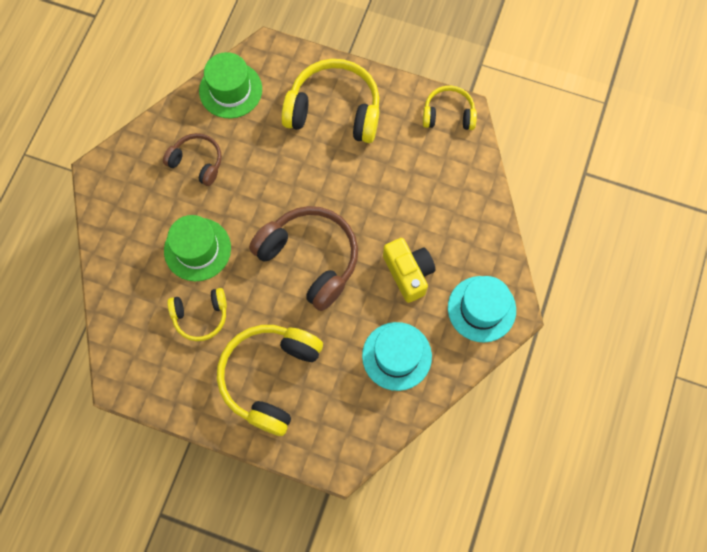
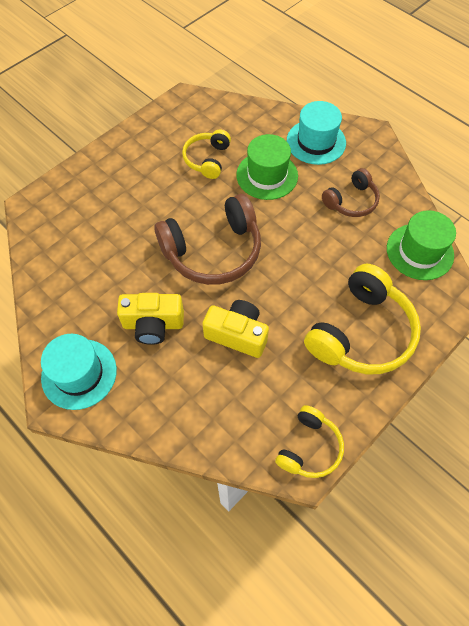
camera: 115 degrees right, 10 degrees down
(270, 377) = (128, 186): yellow headphones -> none
(383, 202) = (237, 334): none -> yellow camera
(396, 356) = (84, 281): turquoise hat -> turquoise hat (316, 142)

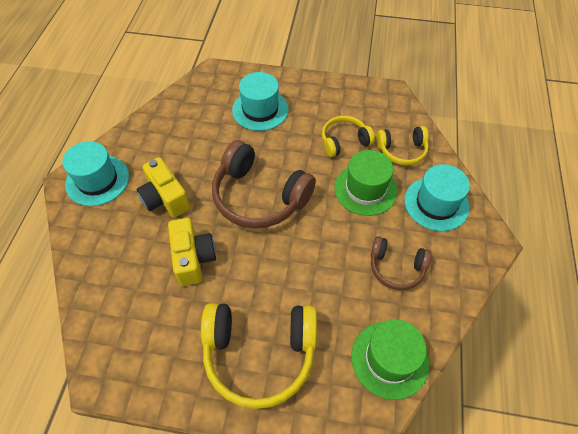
camera: 55 degrees right, 5 degrees down
(116, 196) = (260, 110): none -> turquoise hat
(309, 447) = (120, 373): yellow headphones -> yellow headphones (402, 151)

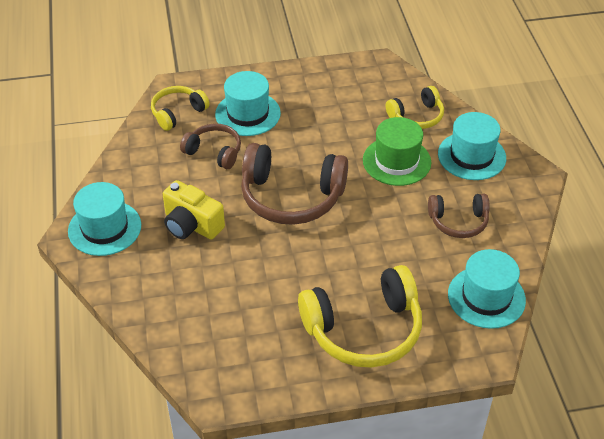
camera: 20 degrees left, 10 degrees down
(193, 258) = (253, 270): yellow camera -> none
(216, 137) = (214, 152): none -> brown headphones
(344, 141) = (353, 122): yellow headphones -> yellow headphones (178, 113)
(389, 359) = (486, 297): green hat -> turquoise hat

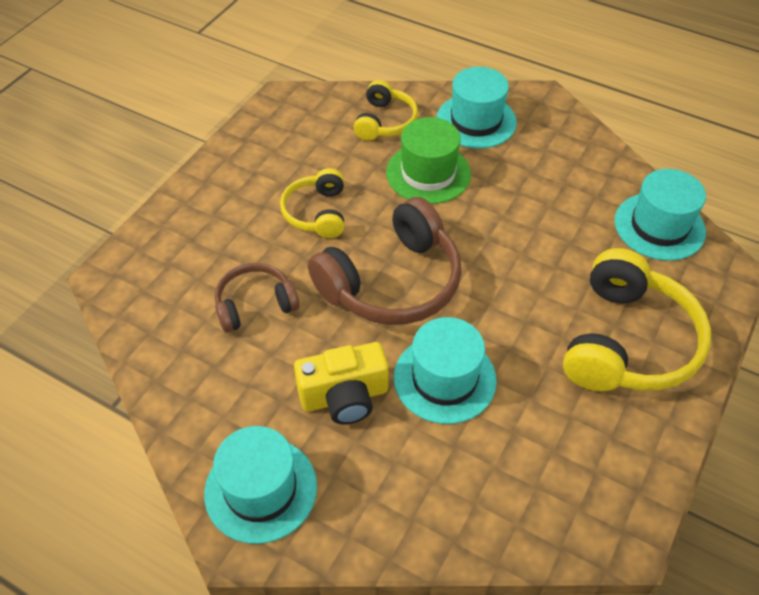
camera: 50 degrees left, 5 degrees up
(178, 113) = (155, 298): yellow headphones -> yellow headphones (317, 213)
(247, 114) = (231, 239): turquoise hat -> turquoise hat (444, 378)
(458, 221) = (549, 183): brown headphones -> none

